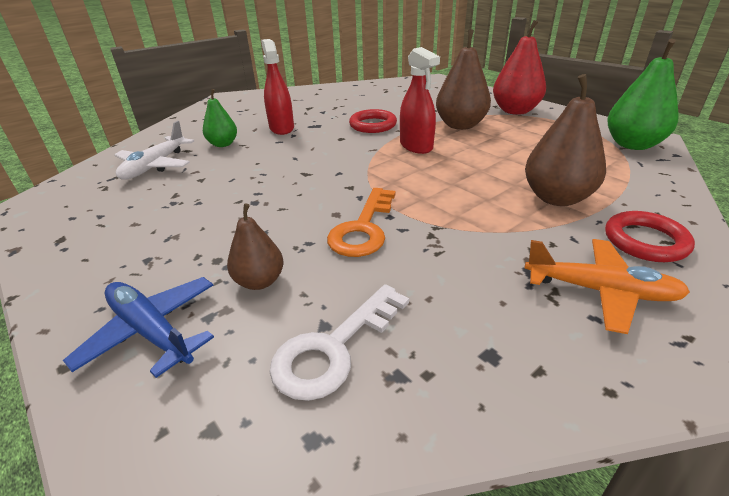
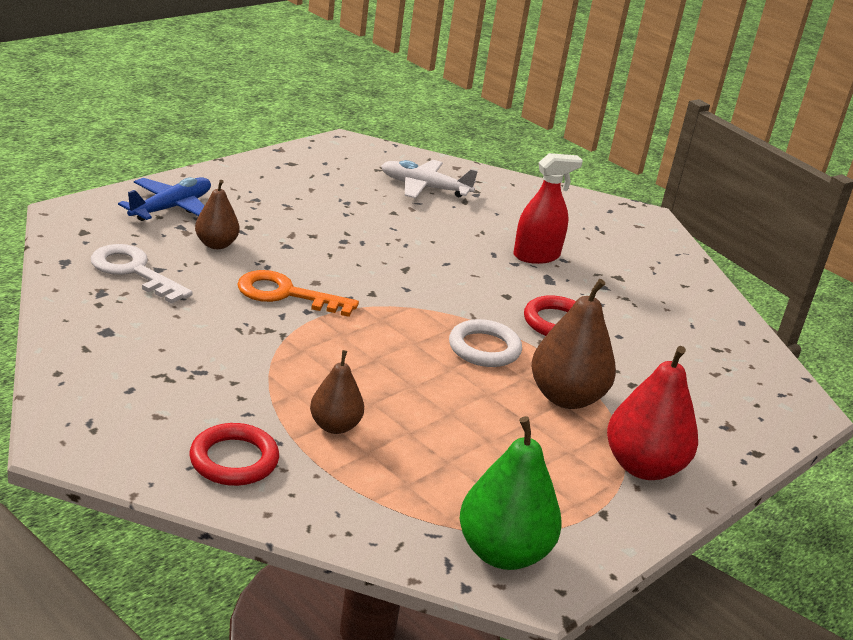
camera: 80 degrees right, 5 degrees down
(223, 144) = (482, 220): green pear -> none
(416, 146) = (484, 348): red spray bottle -> white ring
(556, 198) = (335, 426): brown pear -> brown pear, size x0.60
(601, 291) = (162, 403): orange plane -> none

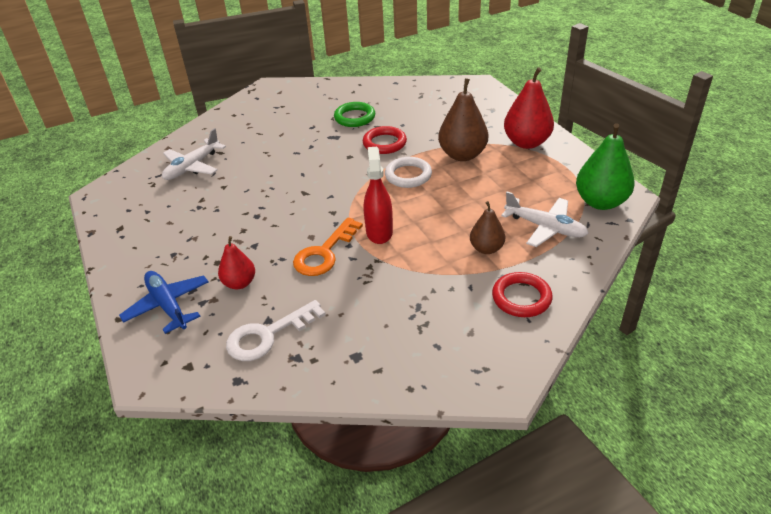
camera: 65 degrees left, 10 degrees up
(216, 244) = (239, 283): brown pear -> red pear
(406, 486) = (545, 227): none -> white plane
(536, 256) = (304, 136): red spray bottle -> red spray bottle (379, 232)
(611, 292) = (354, 117): none -> green ring

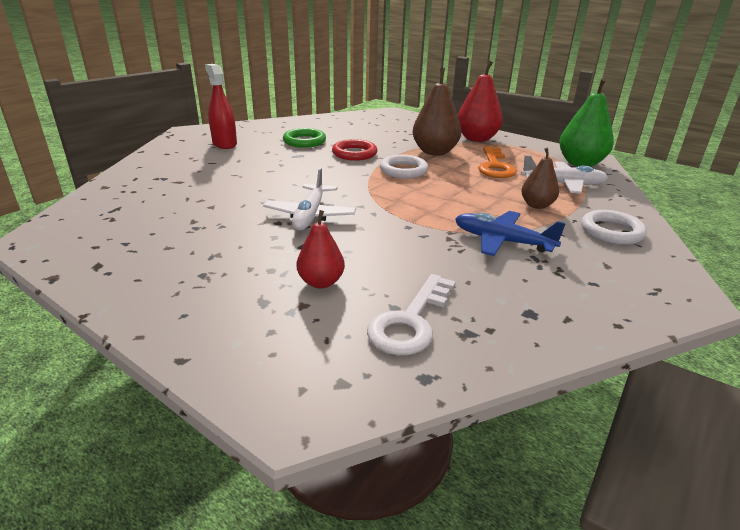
camera: 30 degrees left, 10 degrees down
(167, 305) = (245, 326): blue plane -> blue plane (502, 241)
(192, 167) = (154, 197): white plane -> white plane (310, 215)
(324, 253) = (390, 237): orange key -> orange key (495, 166)
(379, 232) = (426, 211): red spray bottle -> red spray bottle (224, 144)
(521, 298) = (611, 231): red ring -> white ring

